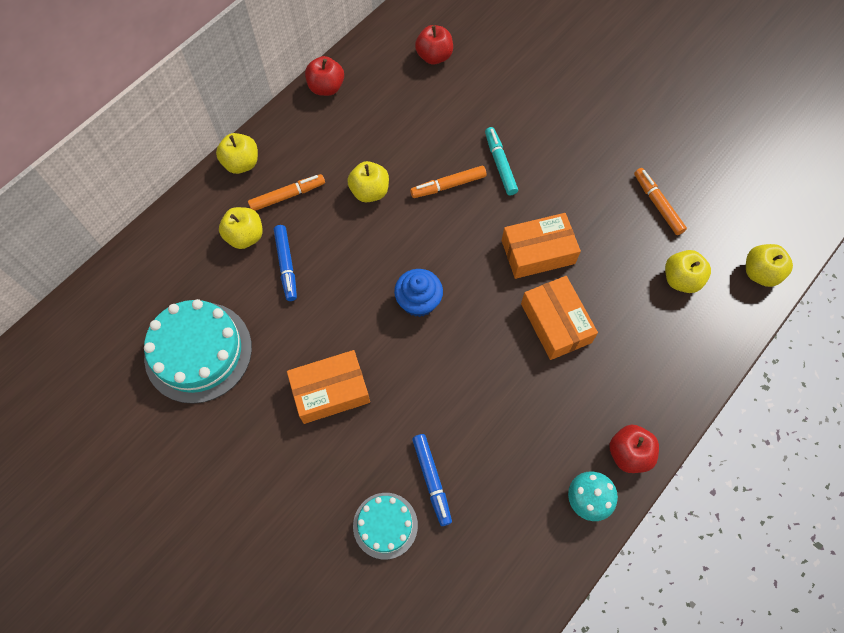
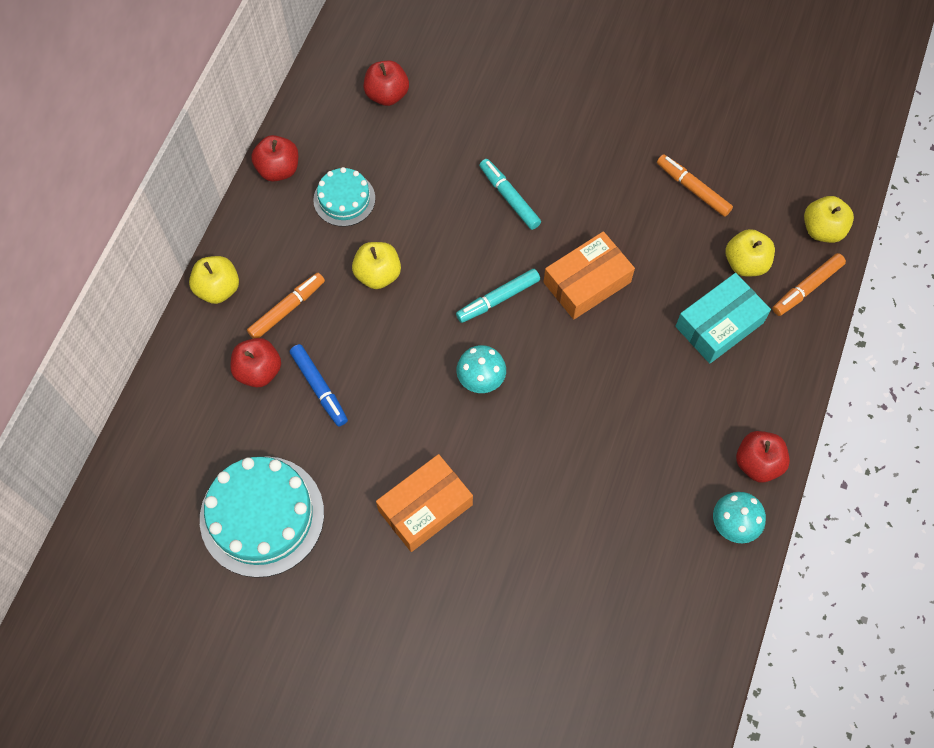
camera: 20 degrees left, 0 degrees up
(245, 236) = (258, 371): yellow apple -> red apple
(385, 525) = (540, 625): turquoise cake -> turquoise cake (344, 199)
(418, 301) = (481, 379): blue cupcake -> turquoise mushroom
(432, 480) = (569, 562): blue marker -> none
(448, 185) = (462, 240): orange marker -> orange marker (807, 288)
(458, 242) = (498, 299): none -> turquoise marker
(555, 323) = (634, 353): orange box -> none
(638, 323) = (719, 324): none -> turquoise box

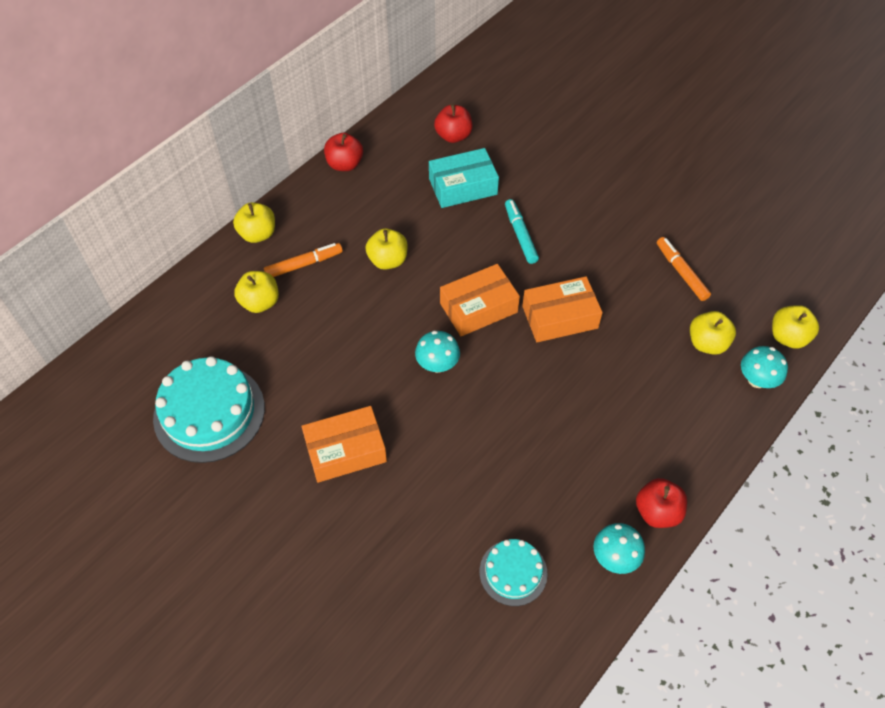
camera: 20 degrees right, 10 degrees down
(258, 371) = (260, 302): red apple -> yellow apple
(319, 387) = (302, 330): blue marker -> none
(344, 199) = (386, 199): turquoise cake -> turquoise cake (513, 572)
(498, 299) = (478, 308): turquoise marker -> orange box
(719, 324) = (664, 385): turquoise box -> turquoise box (463, 186)
(807, 288) = (757, 380): orange marker -> turquoise mushroom

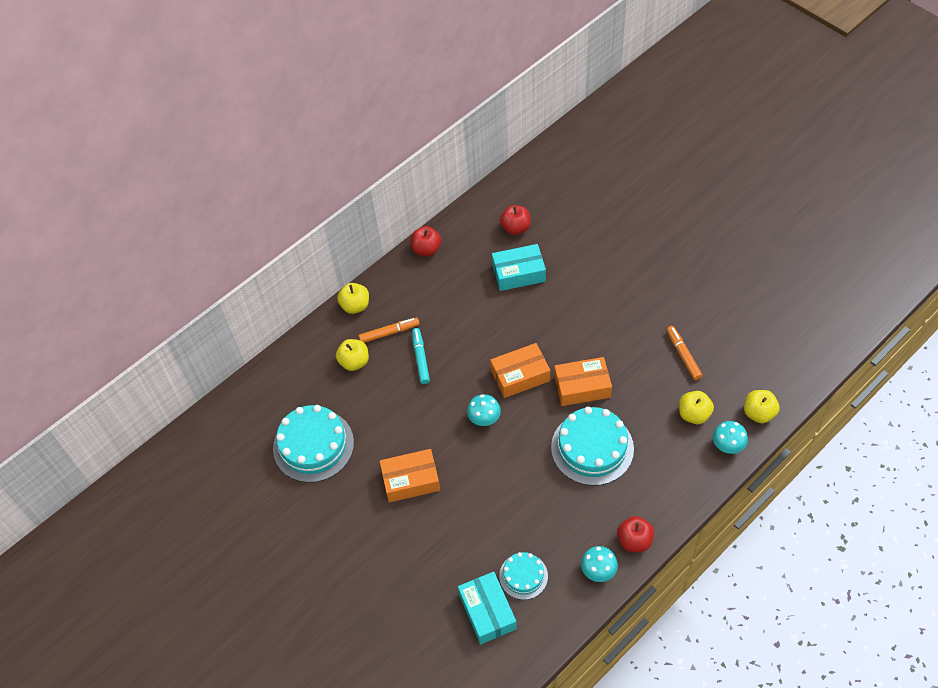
camera: 10 degrees right, 0 degrees up
(388, 260) = (454, 333): yellow apple -> none
(468, 627) = (487, 611): none -> turquoise box
(520, 235) = (559, 317): turquoise marker -> turquoise marker (420, 358)
(583, 393) = (592, 448): none -> turquoise cake

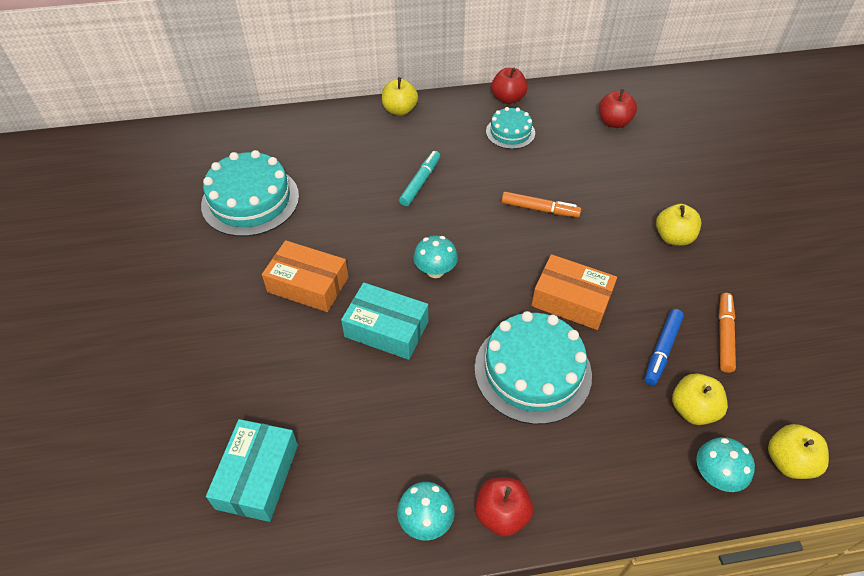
camera: 30 degrees right, 5 degrees down
(354, 362) = (355, 153): yellow apple -> yellow apple (673, 237)
(389, 333) = (410, 146): orange marker -> orange marker (540, 209)
(518, 273) = (585, 160): turquoise box -> turquoise box (386, 329)
(520, 375) = (509, 251): orange box -> none
(523, 576) = (333, 463): turquoise cake -> turquoise cake (510, 132)
(655, 387) = (662, 350): none -> blue marker

